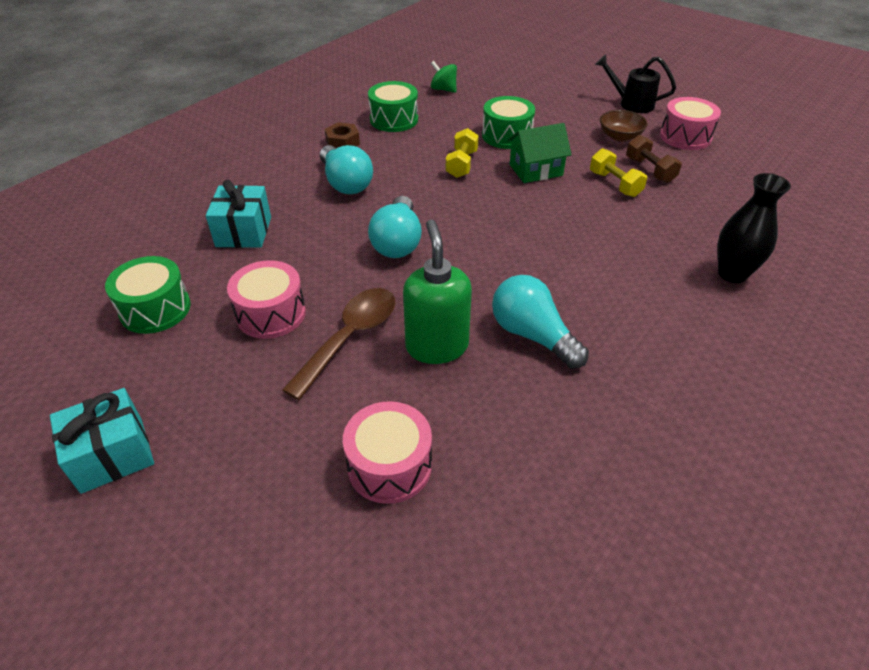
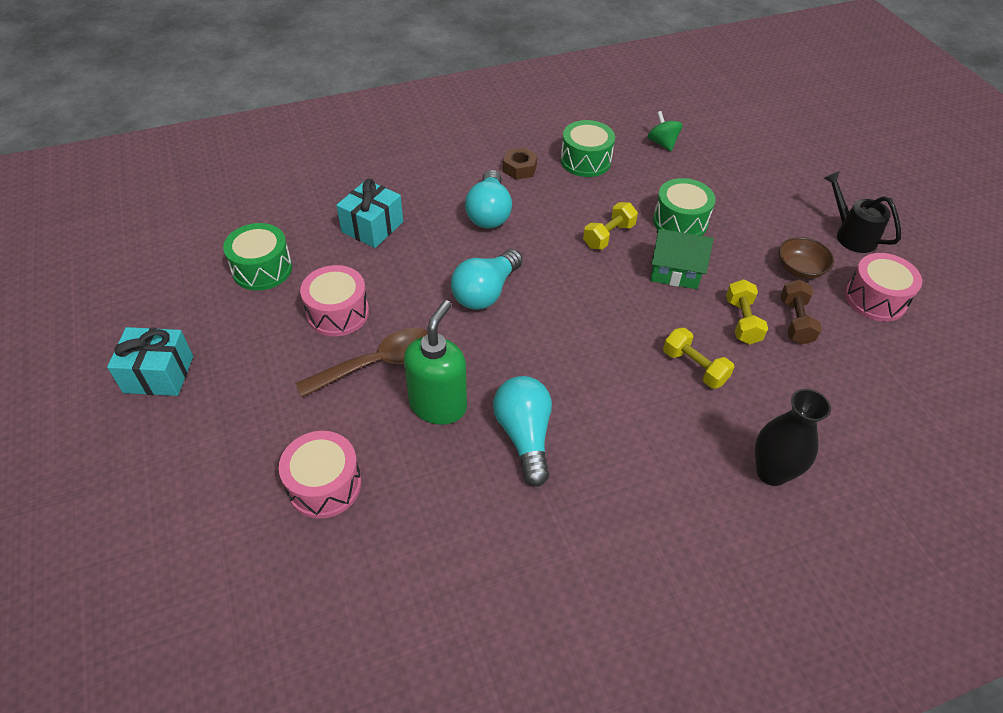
camera: 30 degrees right, 5 degrees up
(612, 228) = (694, 367): none -> yellow dumbbell

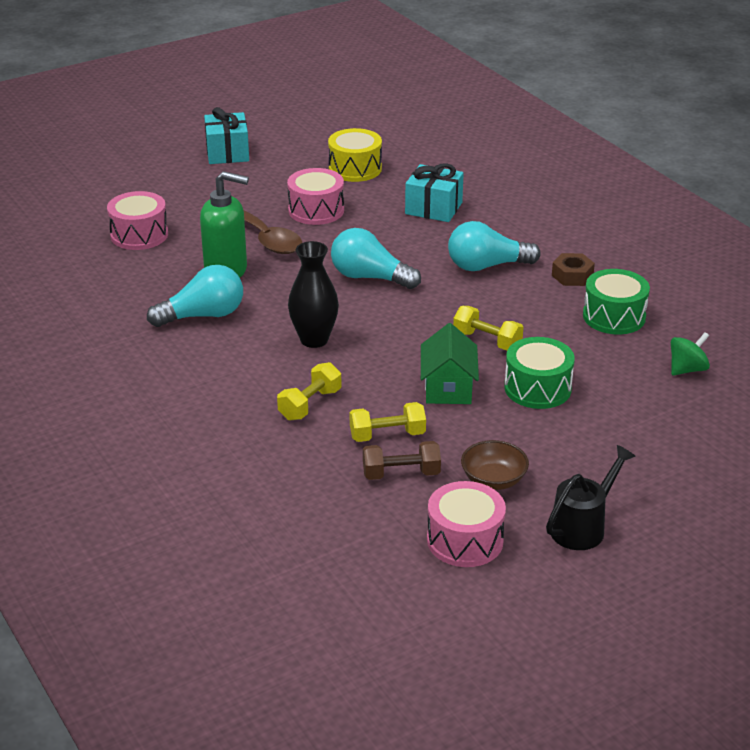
camera: 80 degrees right, 15 degrees down
(262, 269) = (355, 169): green drum -> yellow drum
(771, 472) = (189, 454): black vase -> black vase (314, 339)

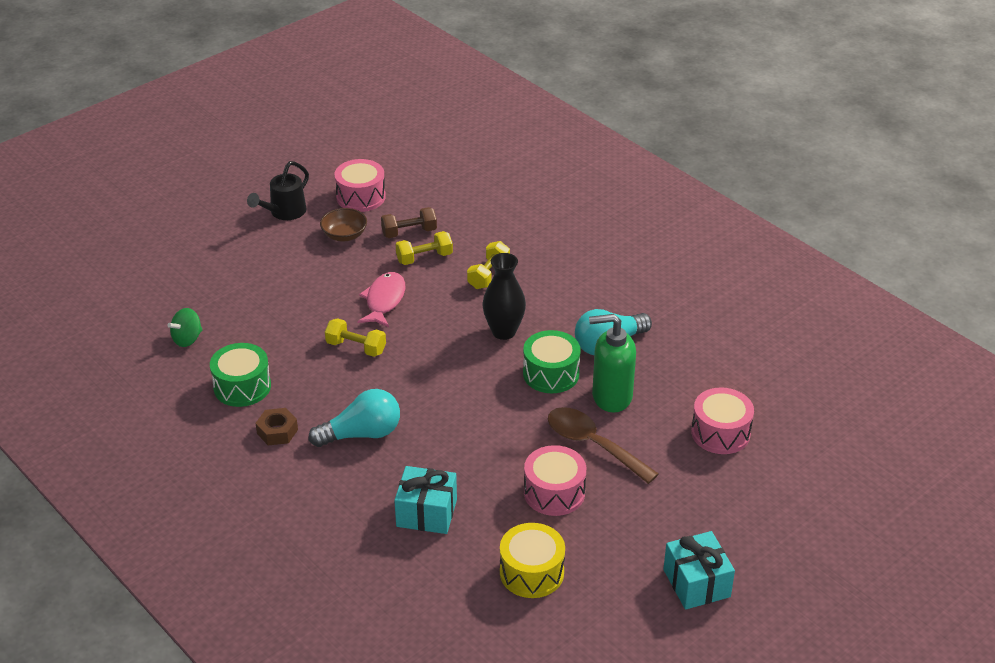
camera: 170 degrees right, 5 degrees up
(370, 277) = (473, 405): turquoise light bulb -> none
(448, 388) = (384, 300): green house -> pink fish
(537, 388) = (313, 308): green drum -> green drum (551, 374)

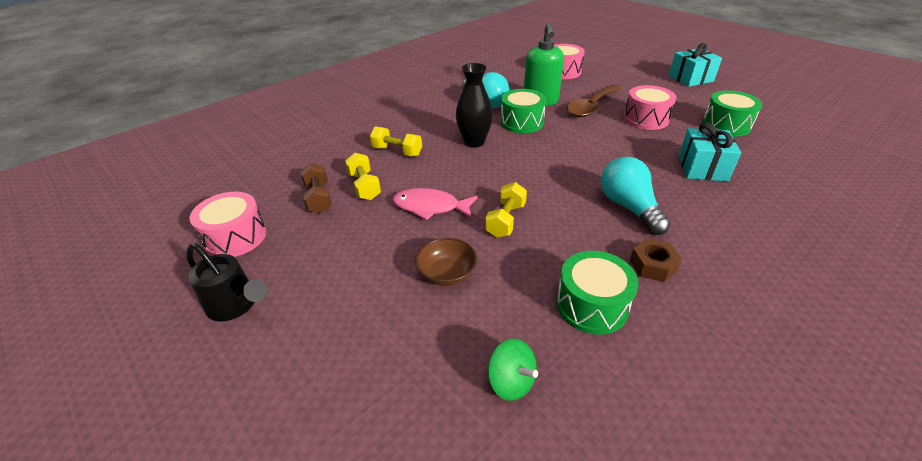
camera: 90 degrees left, 0 degrees up
(344, 235) = (308, 244): brown bowl -> brown bowl (447, 274)
(531, 572) = (726, 125): yellow drum -> green drum

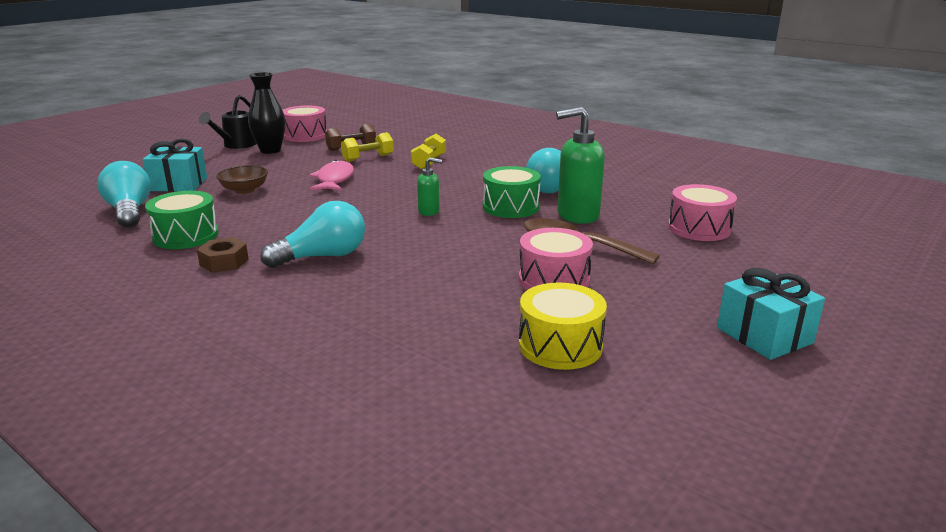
camera: 80 degrees right, 15 degrees down
(474, 142) = (454, 188): black vase -> black vase (270, 150)
(505, 220) = (310, 205): yellow dumbbell -> none
(511, 382) = (129, 212): green spinning top -> turquoise light bulb
(528, 156) = (429, 212): none -> green soap dispenser
(702, 168) = (411, 307): turquoise gift -> turquoise gift (179, 184)
(726, 125) = (560, 345): green drum -> yellow drum

